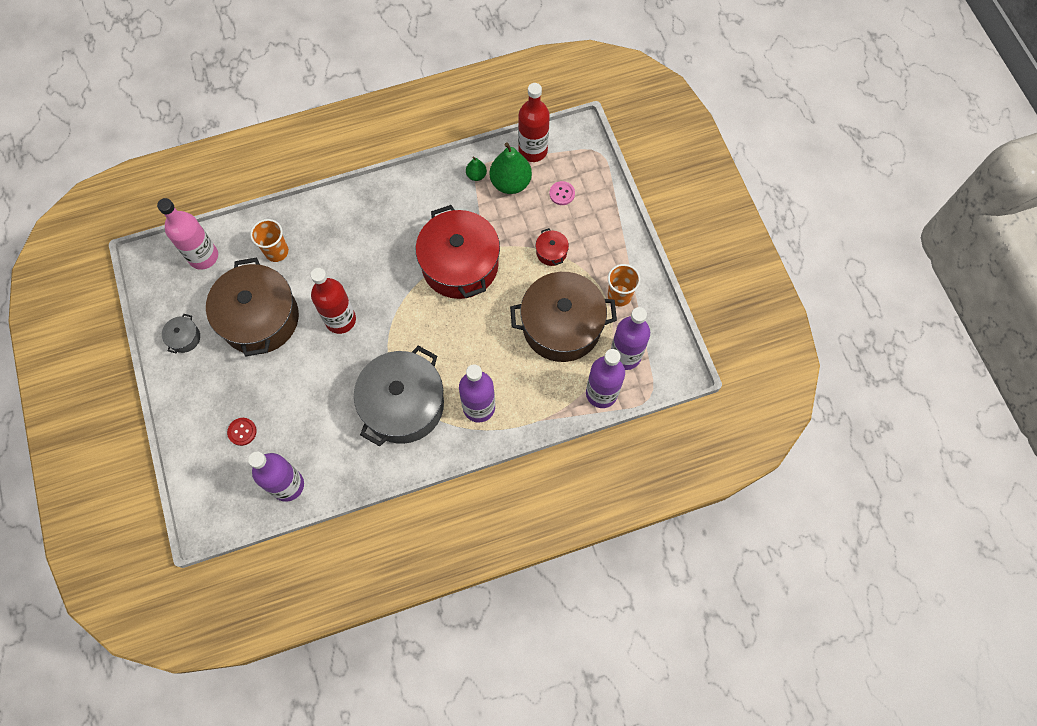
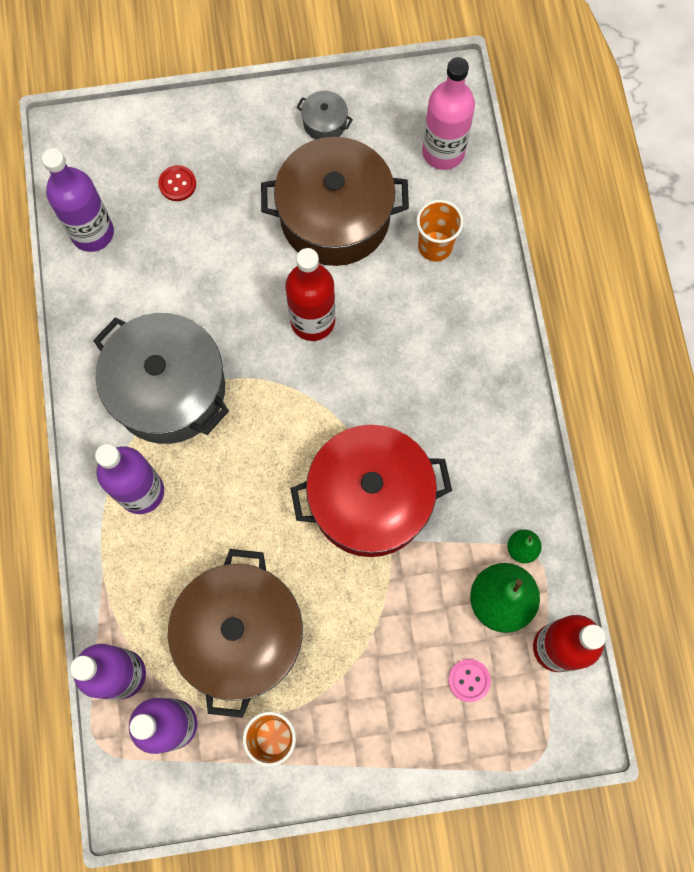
camera: 100 degrees right, 5 degrees up
(551, 252) = (367, 643): red pot -> none

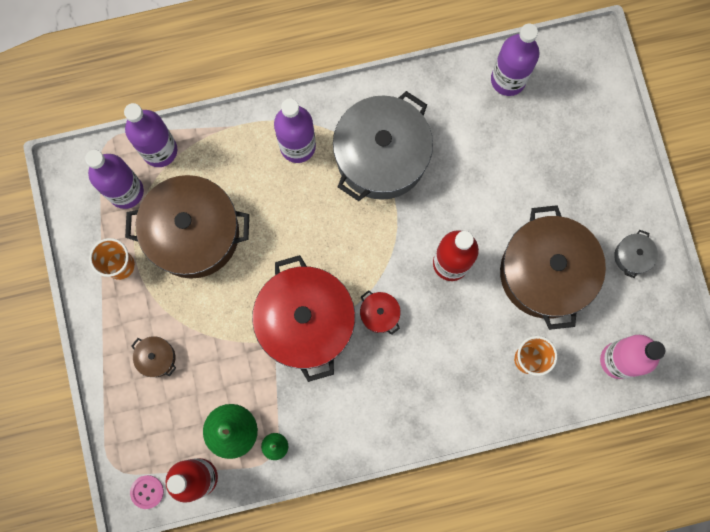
camera: 85 degrees right, 5 degrees up
(177, 184) = (559, 141): red button -> none
(367, 409) = (379, 314): none -> red pot
(401, 694) = (156, 358): none -> brown pot
(469, 680) = (170, 409): pink button -> pink button (147, 492)

